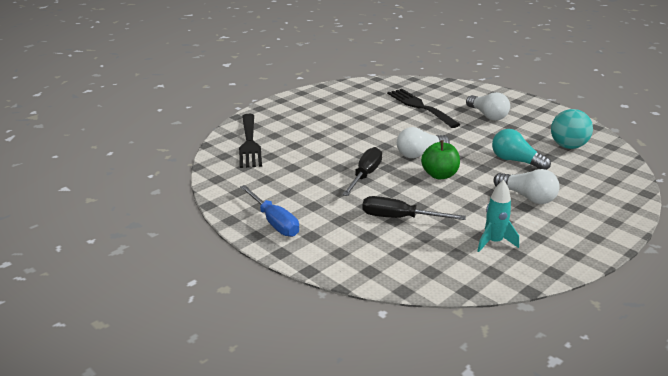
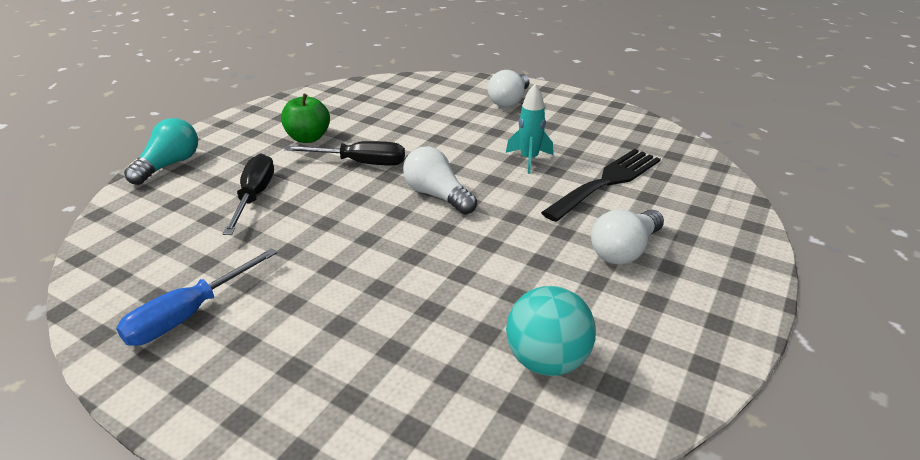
camera: 75 degrees right, 5 degrees up
(249, 143) = (418, 91): black fork -> none
(274, 222) = (247, 128): blue screwdriver -> blue screwdriver (189, 314)
(439, 175) = (376, 217): green apple -> green apple (308, 138)
(494, 242) = (187, 274): turquoise rocket -> turquoise rocket (529, 159)
(515, 161) = (450, 289): turquoise light bulb -> turquoise light bulb (169, 165)
(527, 197) = (321, 305): white light bulb -> white light bulb (509, 101)

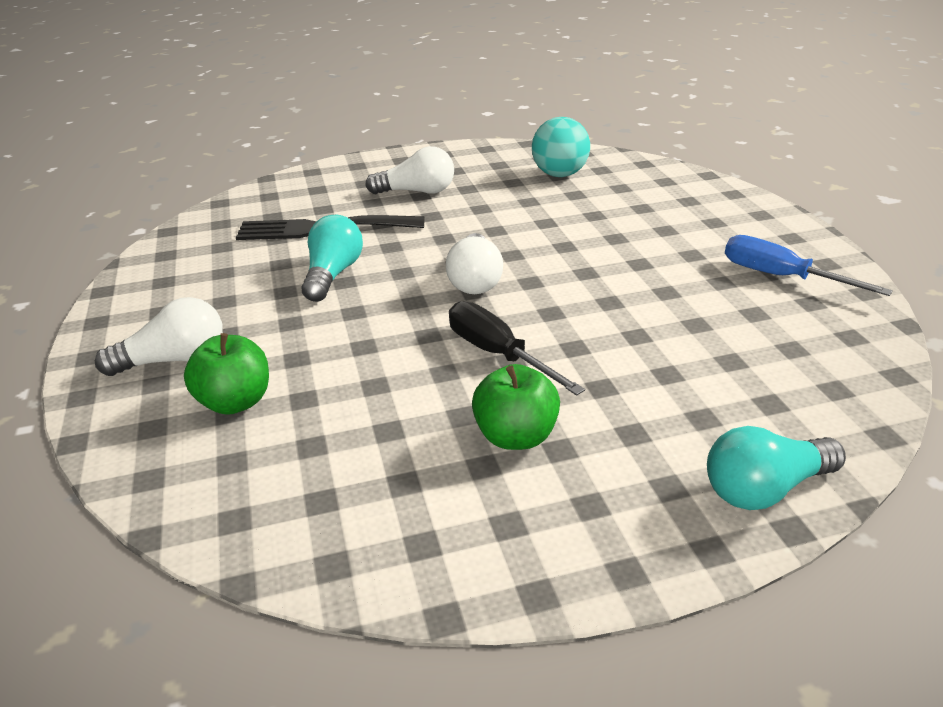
camera: 135 degrees left, 0 degrees up
(189, 314) = (781, 277): blue screwdriver -> blue screwdriver turned 135 degrees counterclockwise
(254, 196) = (663, 366): black screwdriver -> none
(450, 102) = (235, 402): none -> green apple
(529, 159) = (333, 274): turquoise rocket -> turquoise light bulb

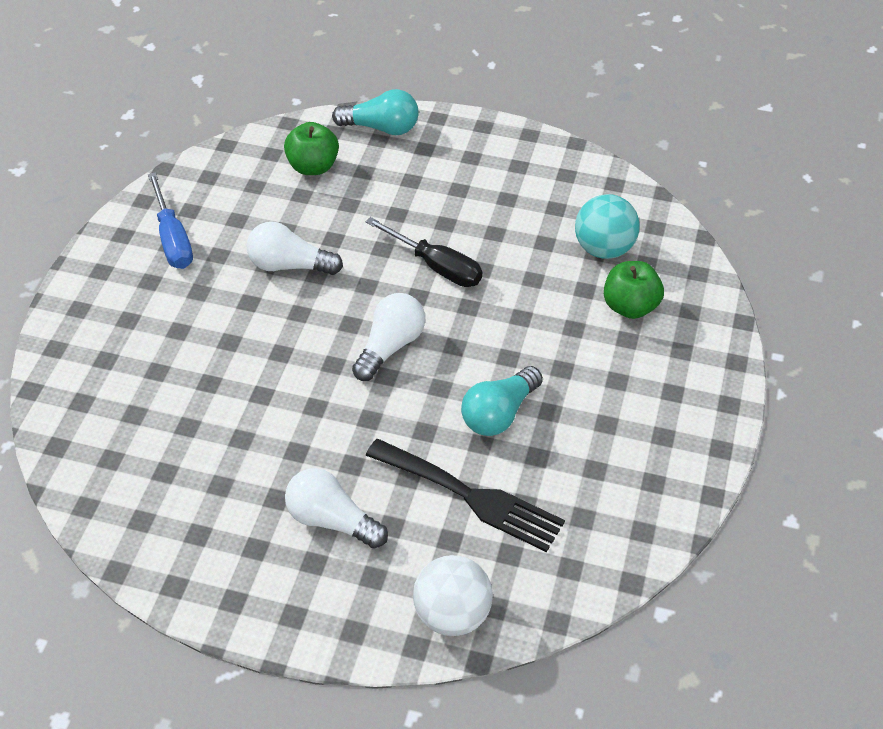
camera: 150 degrees left, 15 degrees up
(174, 360) = (663, 368): white light bulb -> white light bulb (289, 265)
(296, 186) = (452, 615): none -> white ball
(498, 354) = (436, 266): black screwdriver -> black screwdriver turned 45 degrees counterclockwise
(515, 436) = (475, 206): green apple -> green apple (313, 167)
(559, 174) = (161, 472): turquoise ball -> turquoise ball (604, 249)

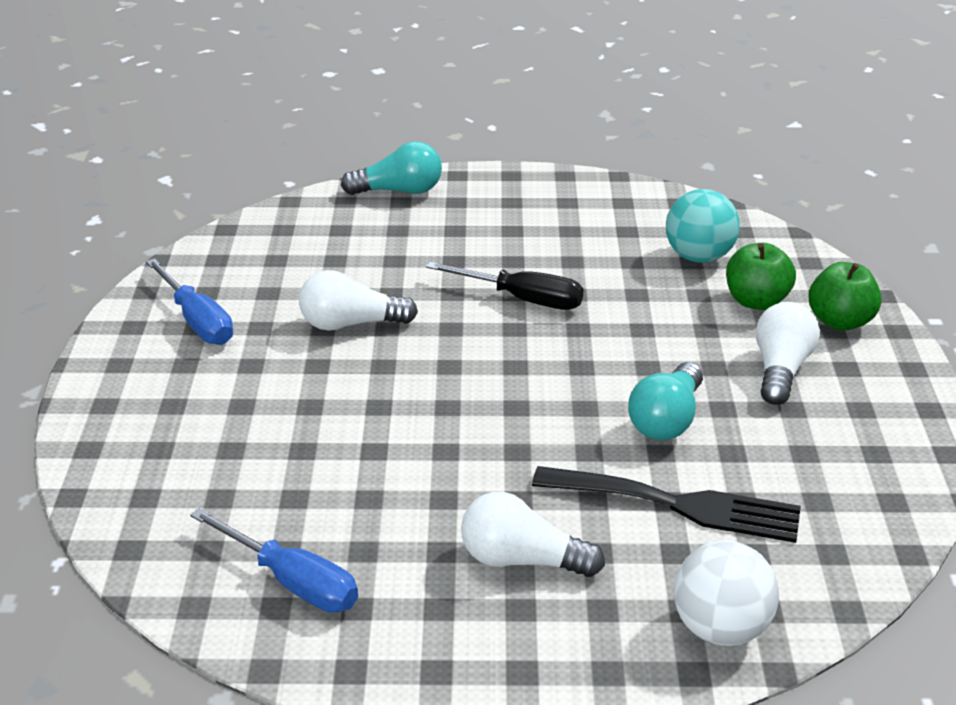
camera: 15 degrees left, 15 degrees down
(160, 501) = (292, 581): none -> blue screwdriver
(313, 167) = (337, 234): green apple -> green apple (840, 321)
(390, 346) = (507, 379): white light bulb -> white light bulb (780, 370)

